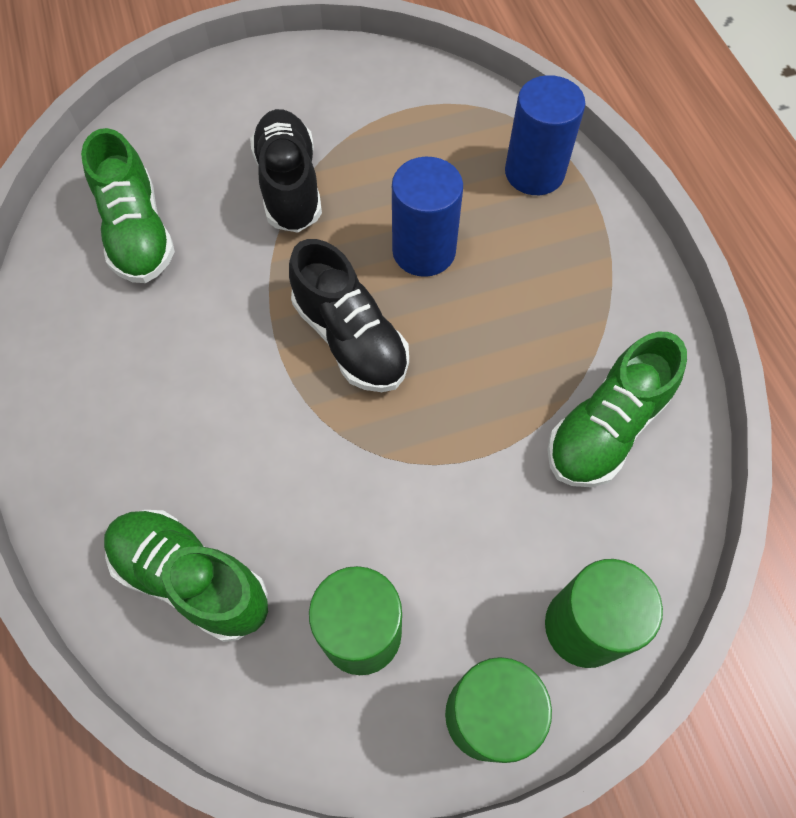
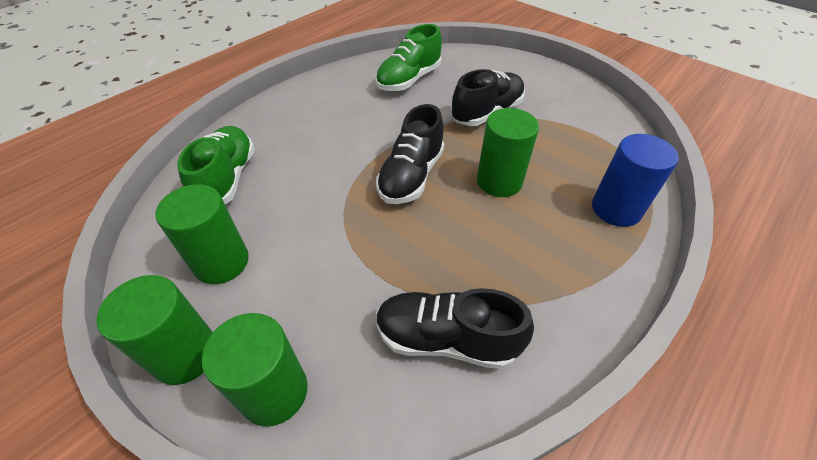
camera: 60 degrees right, 15 degrees down
(424, 251) = (499, 181): blue cylinder -> green cylinder
(606, 428) = (446, 339): green shoe -> black shoe

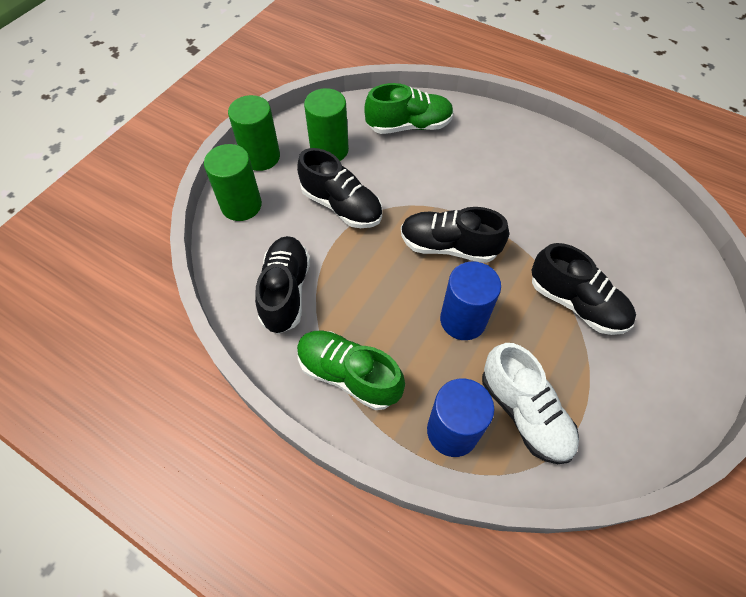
camera: 80 degrees right, 10 degrees up
(324, 260) = (341, 206): none -> black shoe
(409, 80) = (607, 222): green shoe -> green shoe (348, 375)
(499, 181) = (463, 320): green cylinder -> blue cylinder
(590, 161) = (524, 412): none -> white shoe

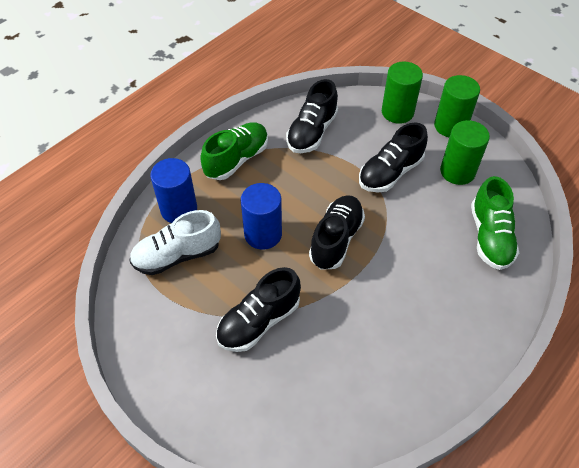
camera: 100 degrees right, 5 degrees down
(285, 291) = (312, 132): black shoe -> black shoe turned 105 degrees clockwise

